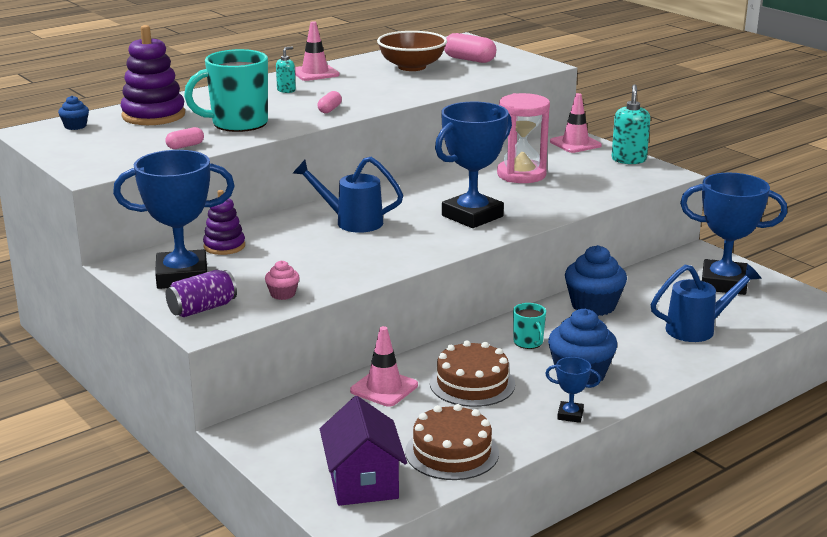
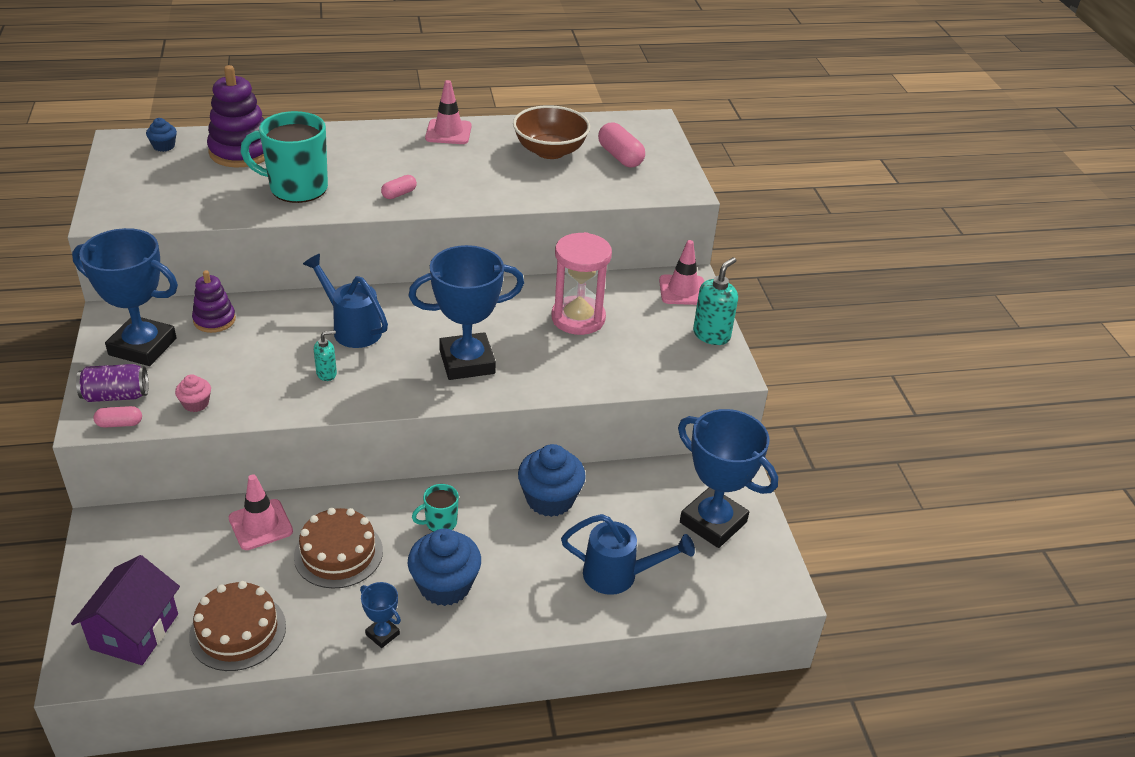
camera: 25 degrees right, 15 degrees up
(185, 146) = (218, 206): pink capsule -> pink capsule (120, 424)
(286, 90) = (393, 151): turquoise soap dispenser -> turquoise soap dispenser (327, 374)
(528, 342) = (440, 523): turquoise mug -> turquoise mug turned 60 degrees clockwise

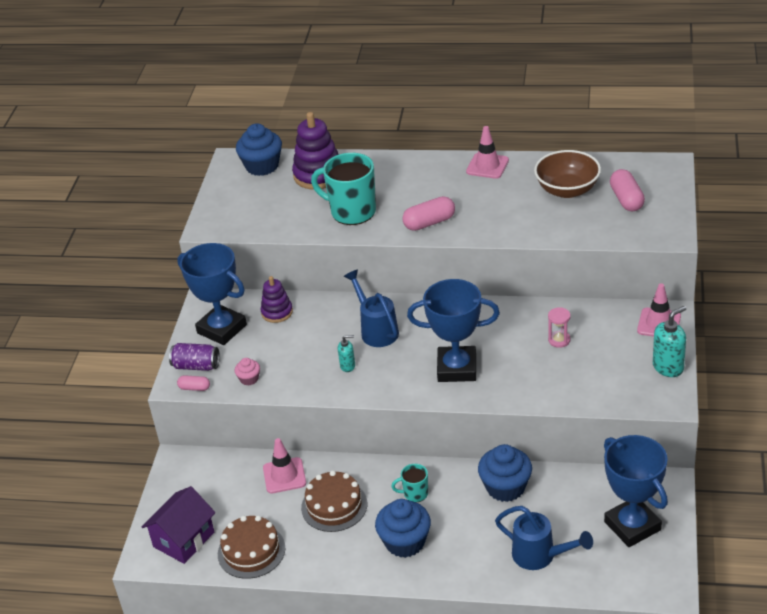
camera: 25 degrees right, 0 degrees up
(164, 146) = (262, 166): blue cupcake -> blue cupcake, size x2.01
(382, 634) = (350, 570): blue trophy -> none
(399, 194) = (429, 223): pink capsule -> pink capsule, size x1.74
(578, 318) = (559, 340): pink hourglass -> pink hourglass, size x0.49

